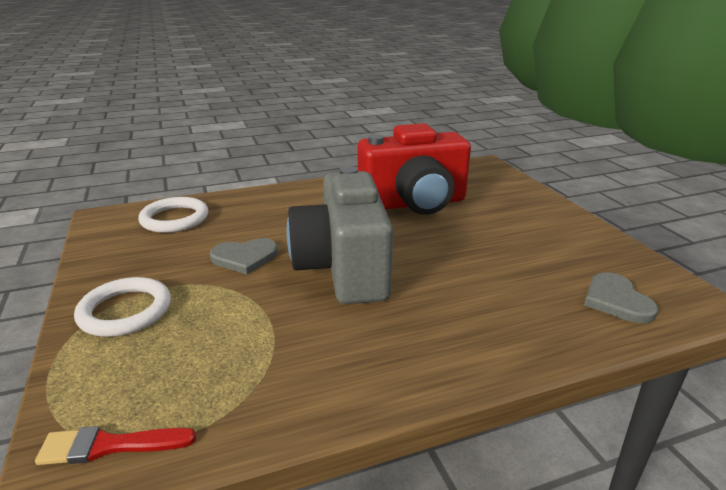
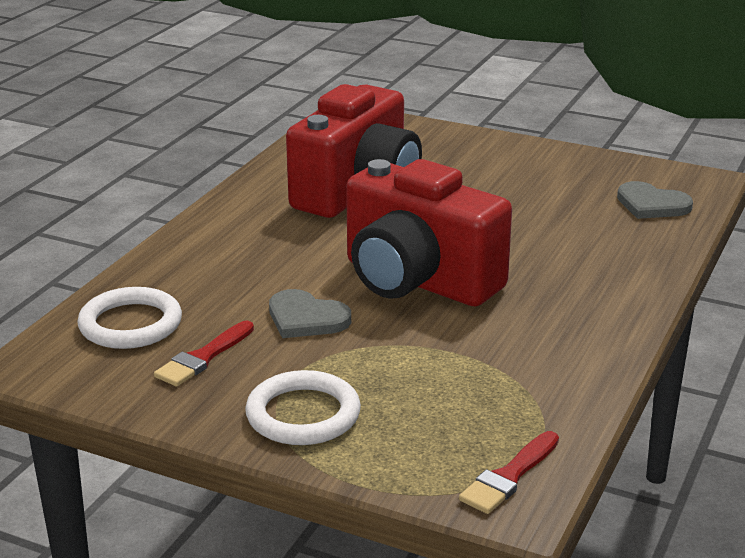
camera: 45 degrees left, 0 degrees up
(161, 251) = (203, 358): none -> red brush
(245, 257) = (306, 318): grey heart -> grey heart turned 90 degrees clockwise
(343, 268) = (417, 281): grey camera -> red camera

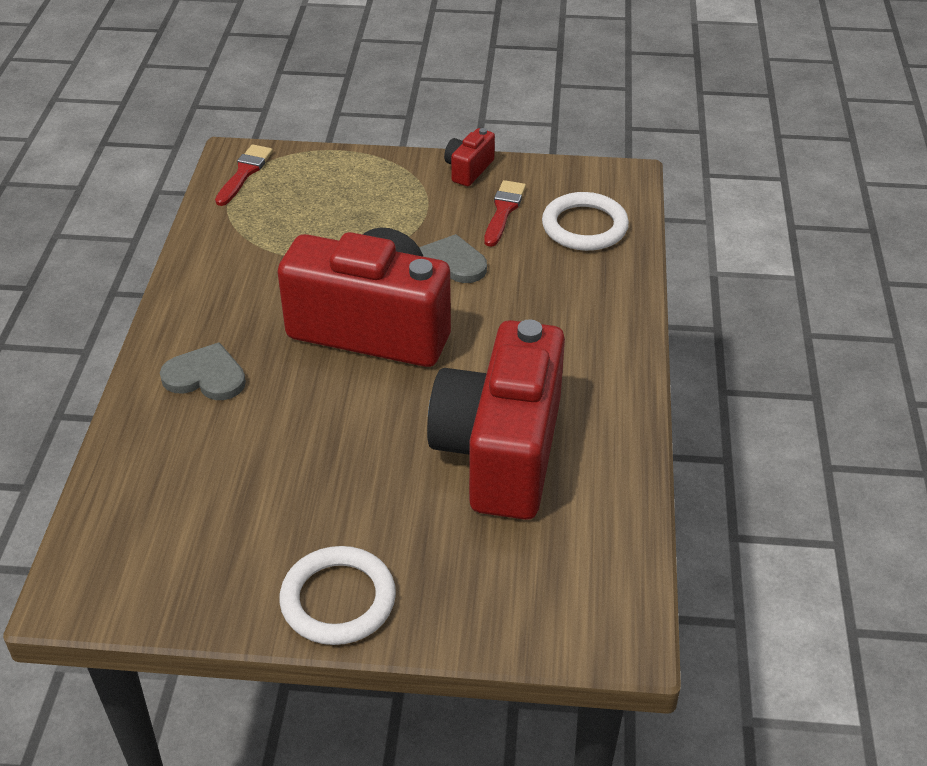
camera: 160 degrees right, 15 degrees up
(202, 415) = (468, 169): none -> red camera
(303, 414) = (401, 184): white ring -> white ring (338, 600)
(652, 204) = (144, 517): grey heart -> grey heart (205, 376)

